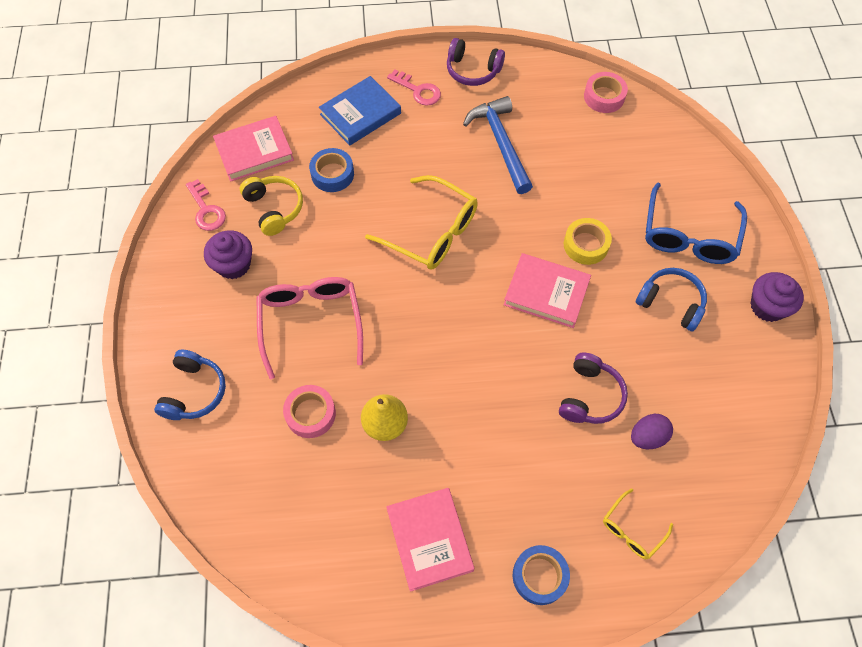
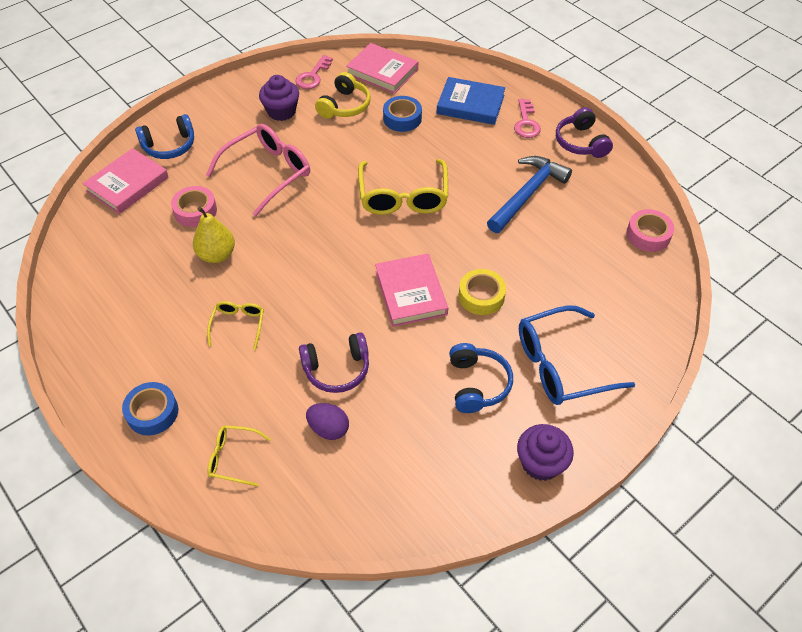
camera: 55 degrees right, 10 degrees down
(429, 540) = (140, 328): pink book -> pink book (127, 184)
(486, 450) = (238, 325): none -> yellow glasses

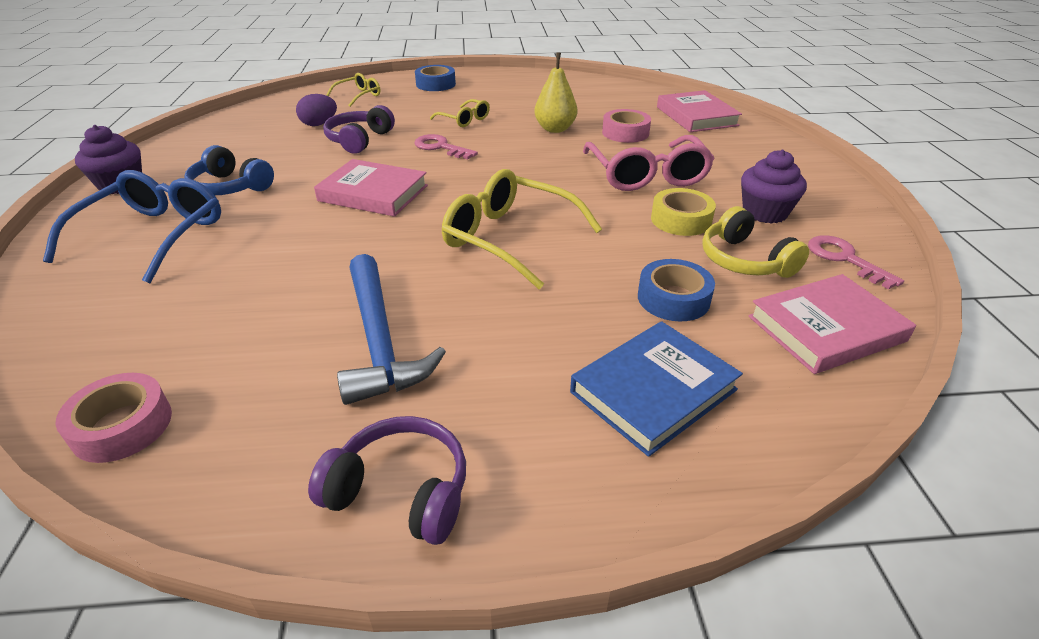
camera: 125 degrees right, 15 degrees down
(169, 146) = (743, 142): blue headphones -> none
(481, 296) = (301, 228): yellow tape -> yellow tape (681, 220)
(526, 123) = (536, 440): pink key -> pink key (440, 147)

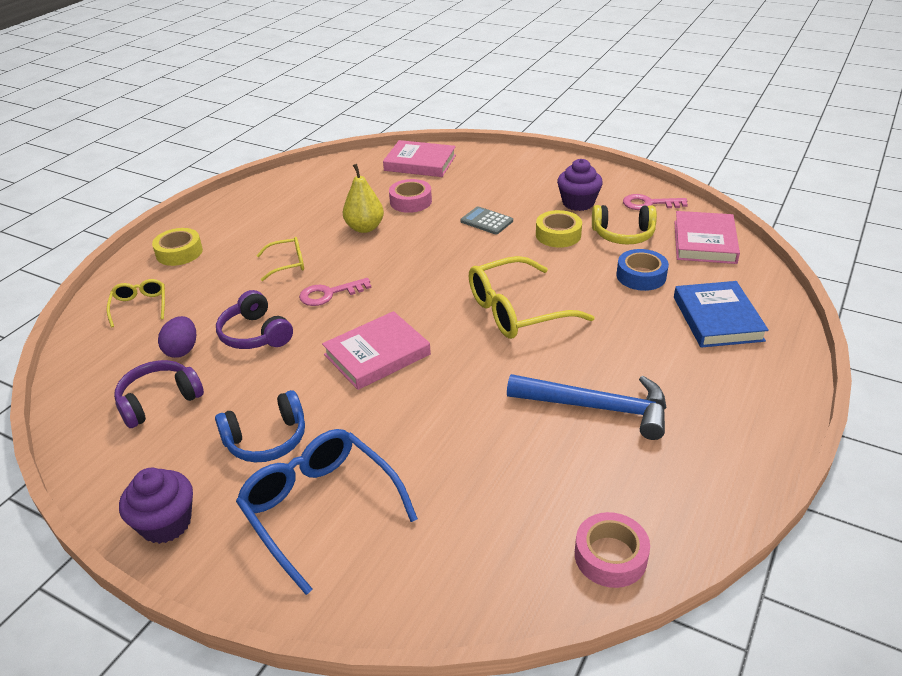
camera: 55 degrees left, 0 degrees up
(401, 491) = (744, 436): purple headphones -> purple headphones (159, 401)
(436, 84) = (179, 252): blue tape -> yellow tape
(647, 175) = (486, 221): pink glasses -> grey calculator

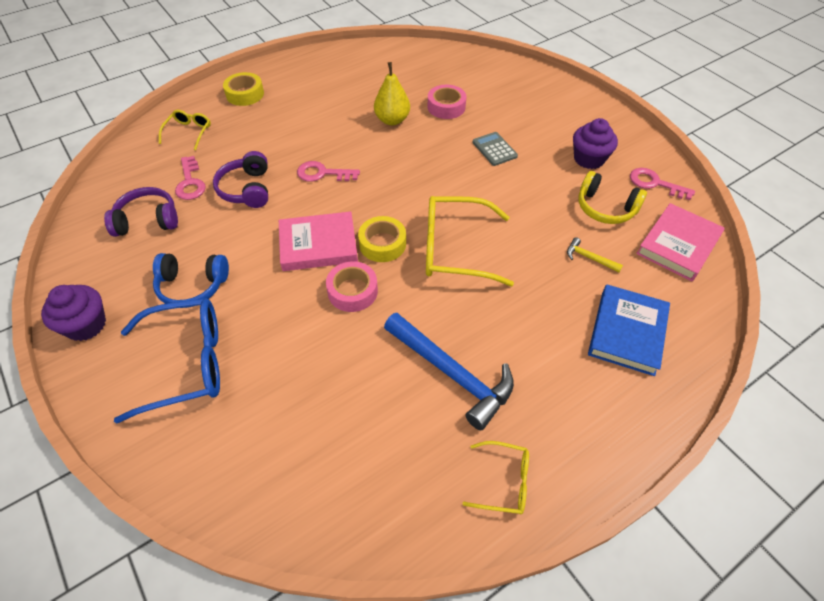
camera: 25 degrees right, 15 degrees up
(182, 350) = (190, 182): purple egg -> pink key
(287, 264) = (312, 133): yellow glasses -> yellow glasses (504, 482)
(320, 508) = (186, 363): blue glasses -> blue glasses turned 90 degrees clockwise
(420, 163) = (481, 70): pink book -> none
(558, 235) = (546, 186): yellow tape -> yellow tape (382, 244)
(610, 556) = (359, 518): pink tape -> pink tape (352, 291)
(641, 276) = (589, 258): blue tape -> yellow hammer

